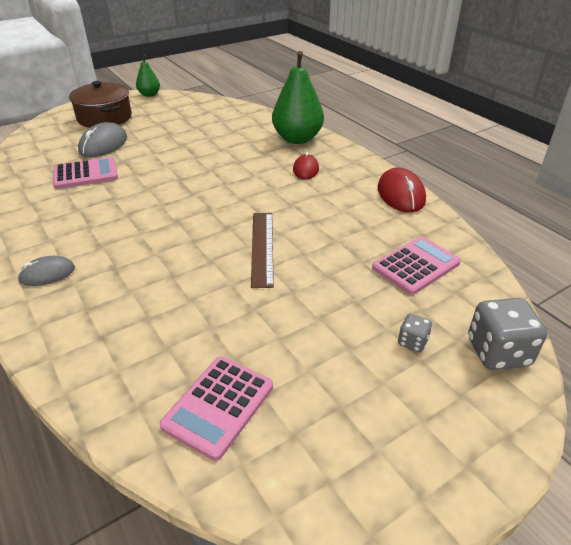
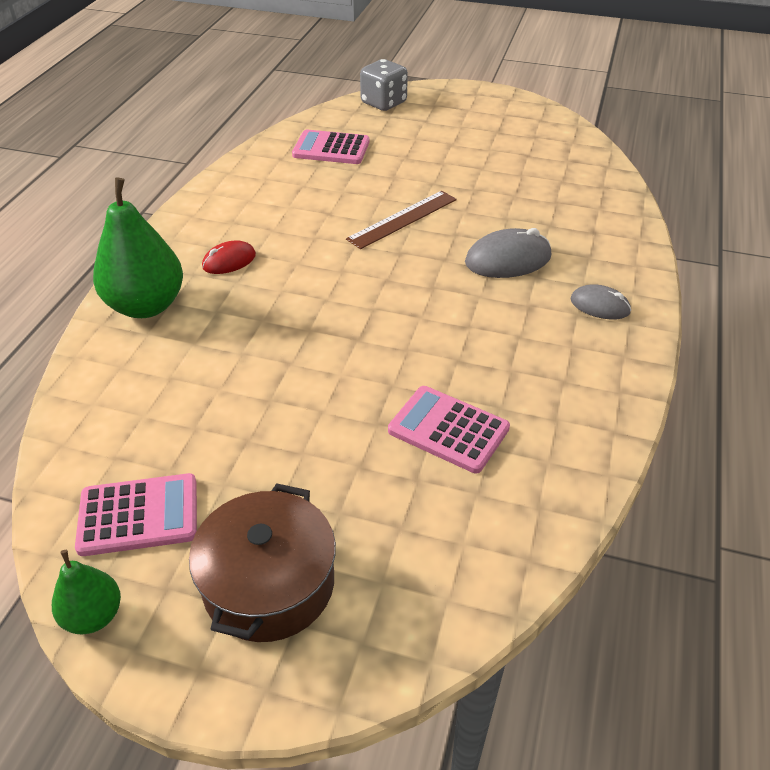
camera: 130 degrees left, 5 degrees up
(103, 145) = (360, 487): grey mouse -> grey mouse (508, 259)
(218, 406) = (558, 163): pink calculator -> pink calculator (138, 515)
(400, 194) = (221, 188): red mouse -> none
(412, 342) = (415, 127): grey dice -> none

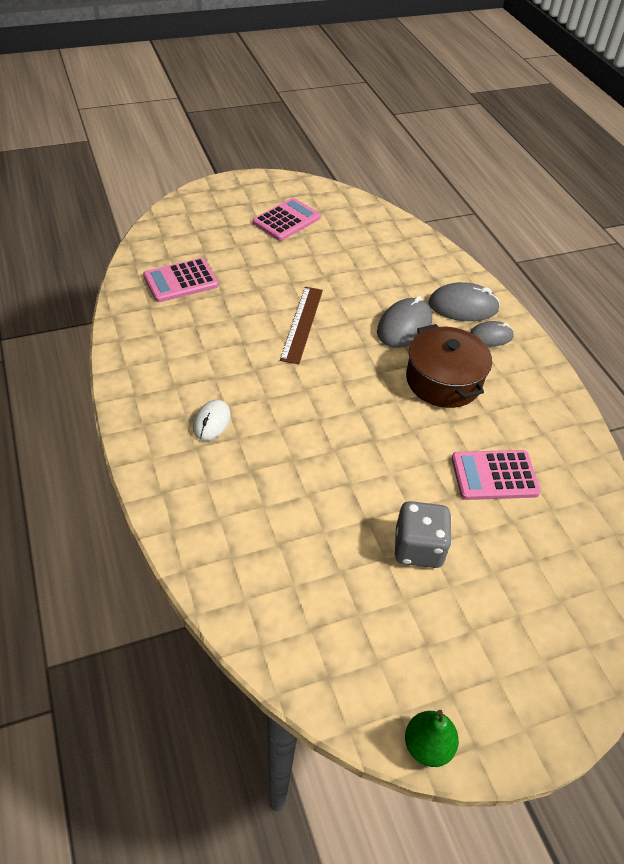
camera: 40 degrees left, 5 degrees up
(138, 515) = (376, 659): pink calculator -> pink calculator (286, 220)
(146, 306) = (190, 495): green pear -> none
(229, 261) = (211, 422): red mouse -> white mouse
(269, 584) = (504, 647): brown pot -> brown pot (443, 381)
(383, 103) = (177, 220): grey dice -> grey dice (418, 548)
(599, 267) = (463, 306): none -> grey mouse

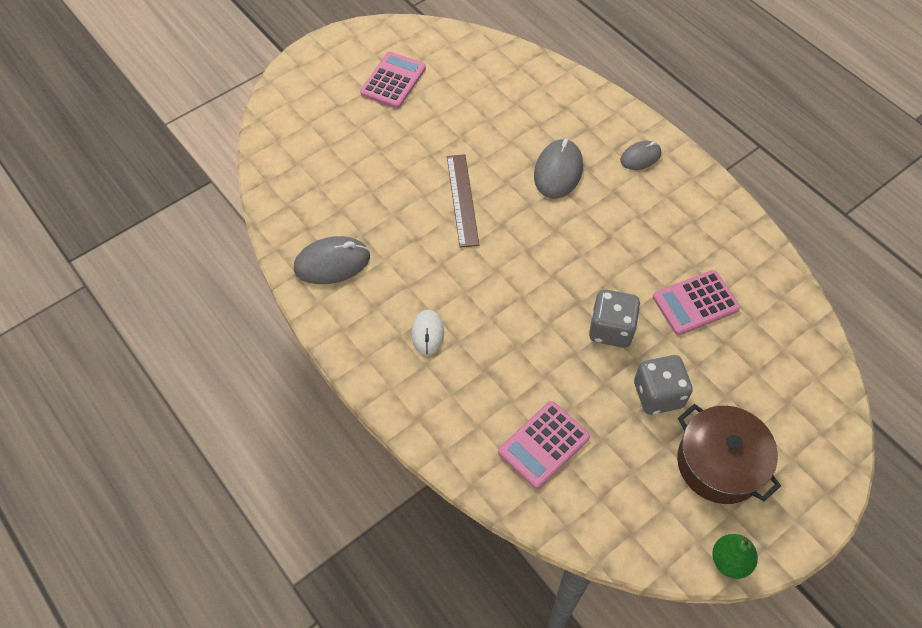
camera: 15 degrees left, 10 degrees up
(181, 281) = (323, 188): pink calculator -> pink calculator (543, 444)
(395, 473) = (611, 329): none -> grey dice
(443, 381) = (616, 220): brown pot -> brown pot (719, 463)
(463, 306) = (603, 131): grey mouse -> grey mouse (332, 263)

